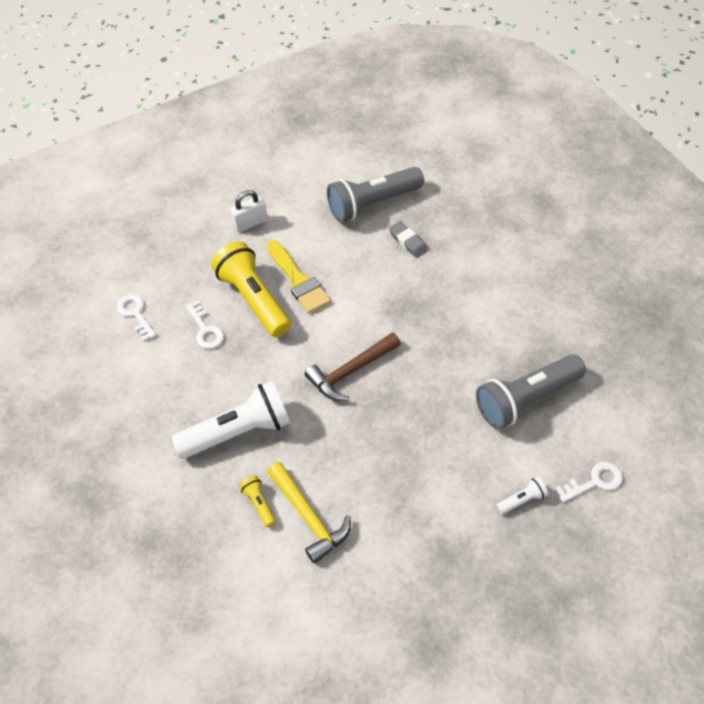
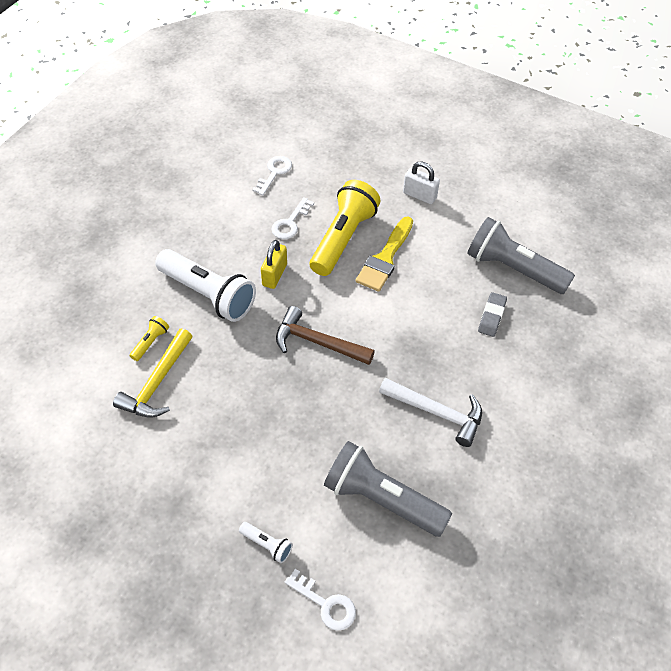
camera: 55 degrees right, 0 degrees up
(255, 369) = (274, 275): none -> yellow padlock
(472, 323) = (437, 412): none -> white hammer

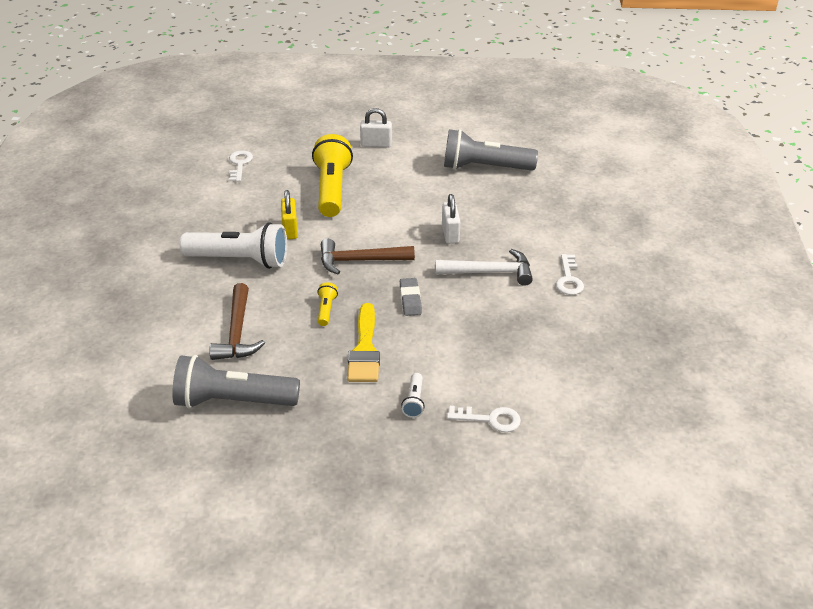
camera: 25 degrees left, 15 degrees down
(150, 342) = (210, 308): yellow flashlight -> yellow flashlight (326, 310)
(157, 383) = (237, 332): yellow hammer -> brown hammer
(267, 544) = (414, 401): white flashlight -> white flashlight turned 90 degrees clockwise
(290, 223) = (278, 192): white key -> white key (568, 279)
(381, 499) = (486, 339): grey flashlight -> grey flashlight (233, 401)
(385, 258) = (377, 191): yellow brush -> yellow brush (364, 349)
(426, 344) = (450, 234): none -> white padlock
(491, 316) = (489, 201): grey eraser -> grey eraser (410, 299)

